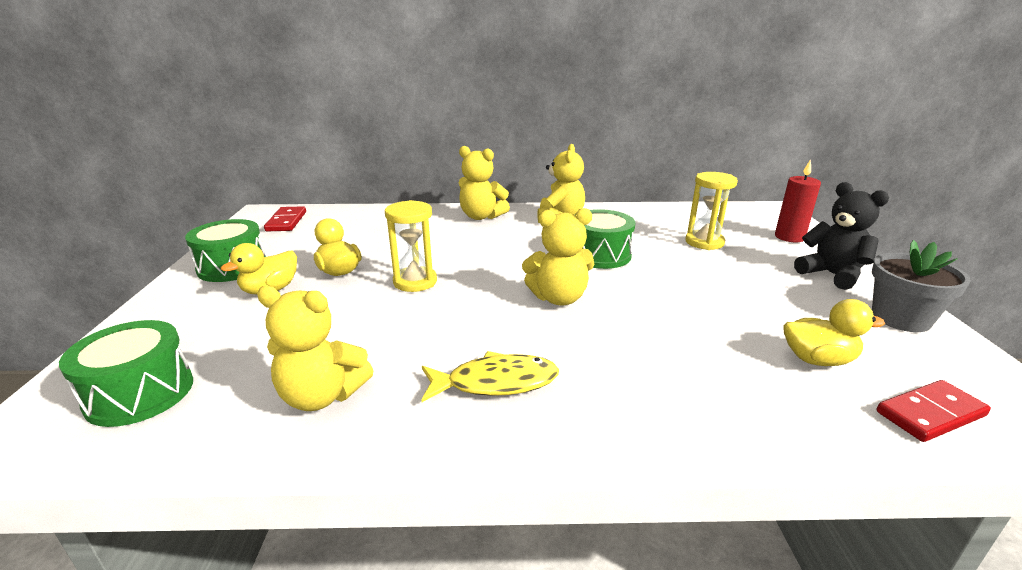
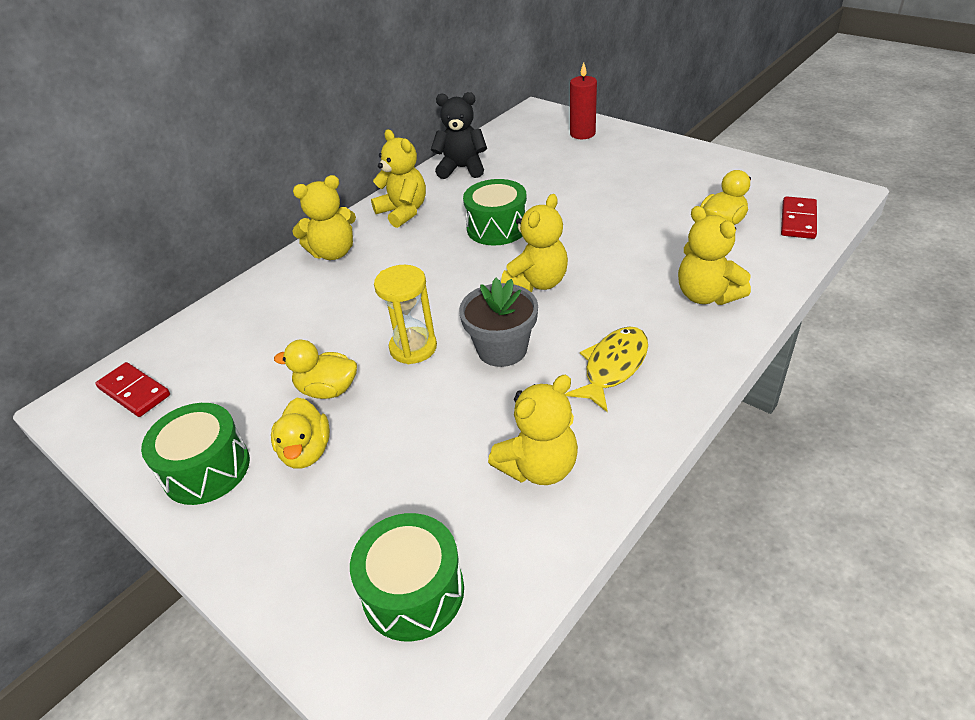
camera: 45 degrees left, 15 degrees up
(681, 398) = (706, 295): none -> yellow teddy bear
(704, 242) = (542, 171): yellow hourglass -> none
(831, 274) = (647, 153): black teddy bear -> black teddy bear (462, 168)
(900, 318) = (717, 166): grey flower pot -> grey flower pot (502, 349)

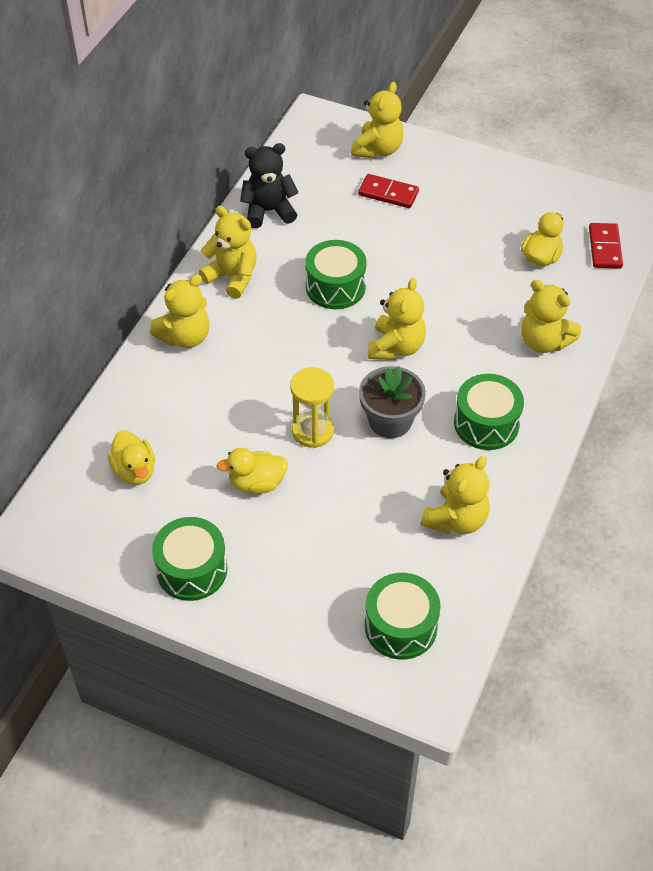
camera: 20 degrees left, 10 degrees up
(134, 392) = (79, 514): red domino -> red domino (388, 193)
(306, 451) = (268, 540): yellow duck -> yellow duck (134, 471)
(582, 134) = (378, 149): red candle -> yellow teddy bear
(613, 367) = (486, 423): yellow fish -> green drum

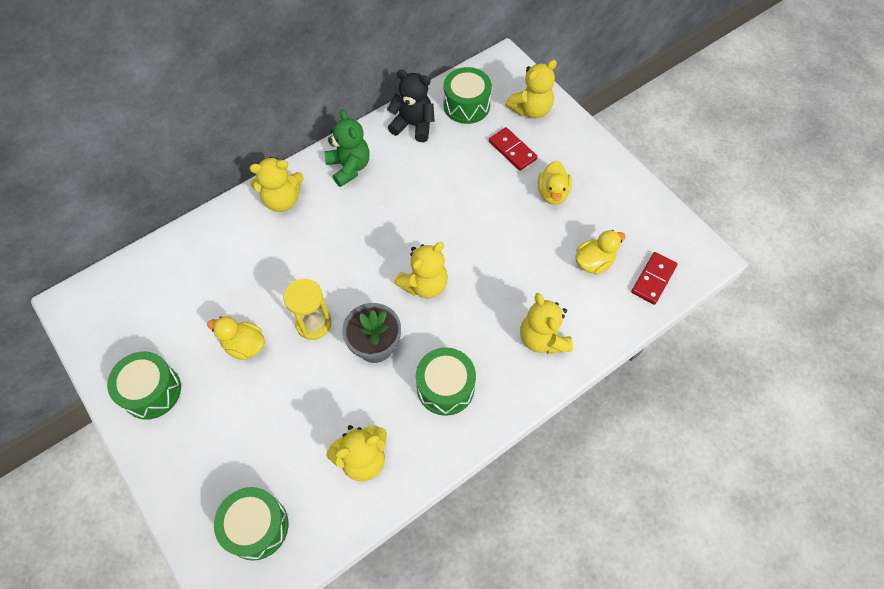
camera: 30 degrees right, 10 degrees up
(134, 471) = (172, 290): yellow duck -> yellow duck (552, 193)
(232, 277) = (349, 167): yellow teddy bear -> green teddy bear
(335, 287) = (416, 211): green drum -> green drum (466, 105)

